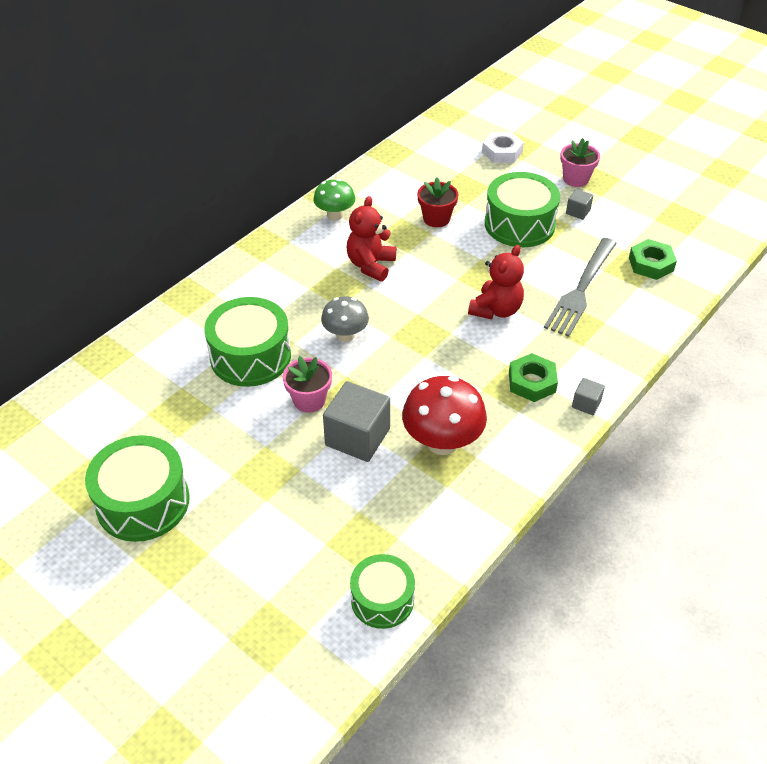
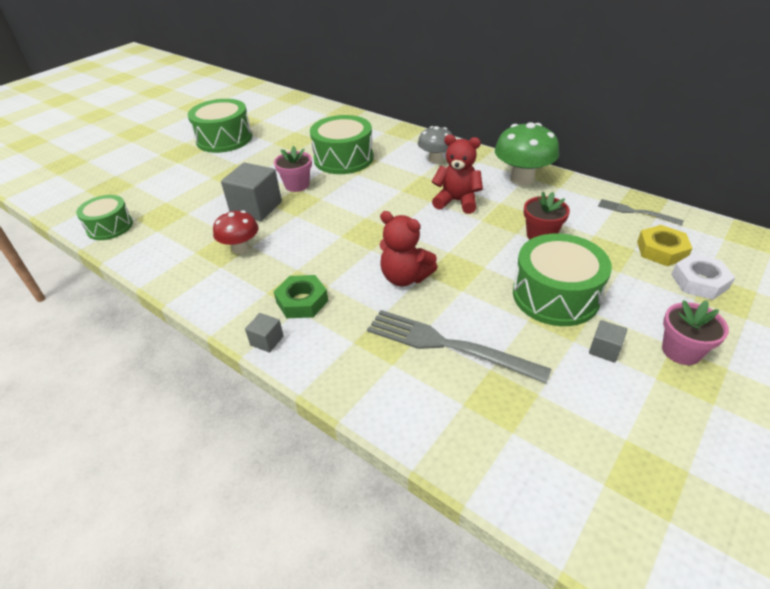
camera: 90 degrees right, 5 degrees down
(335, 215) = (522, 179): green mushroom -> green mushroom, size x1.59
(345, 335) = (366, 195): grey mushroom -> grey mushroom (435, 159)
(405, 159) = (635, 212): none -> grey fork
(442, 442) = (241, 248): red mushroom -> red mushroom, size x0.63
(462, 159) = (661, 250): none -> yellow nut
(651, 264) = (515, 423): green nut -> none

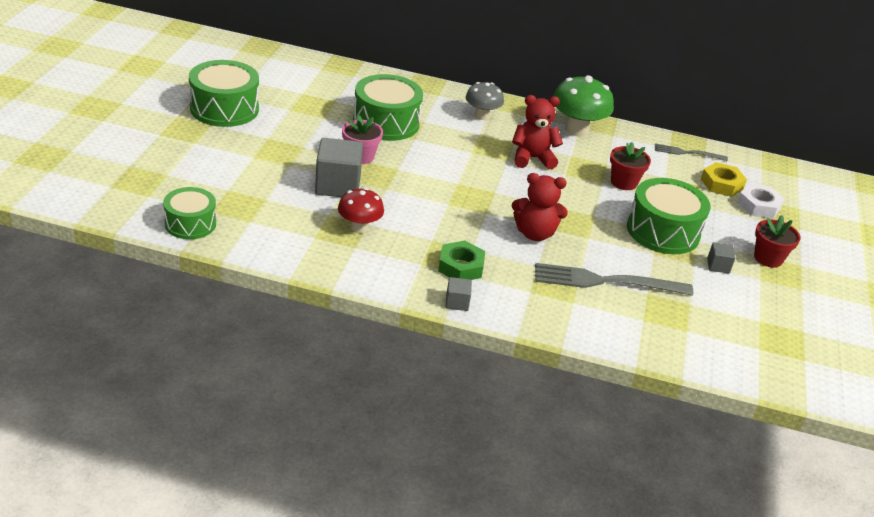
camera: 30 degrees left, 5 degrees down
(681, 351) = (768, 258): pink flower pot -> red flower pot

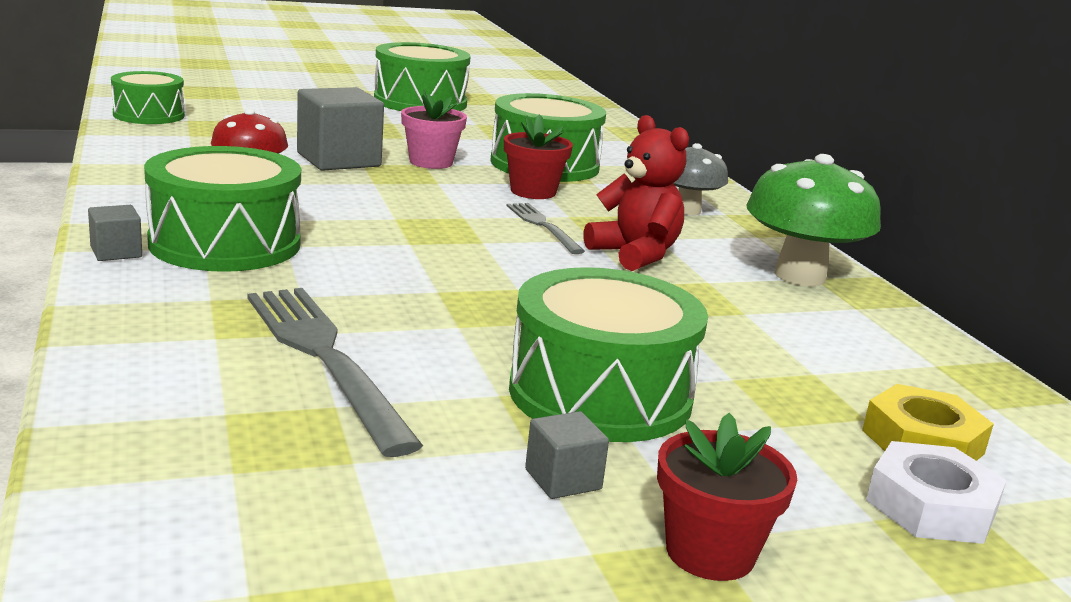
camera: 60 degrees right, 15 degrees down
(461, 266) = (225, 243): green nut -> green drum
(534, 233) = (401, 281): red teddy bear -> none
(623, 182) = (709, 334): red flower pot -> red flower pot (533, 192)
(687, 153) = (959, 385): grey fork -> grey fork (542, 226)

